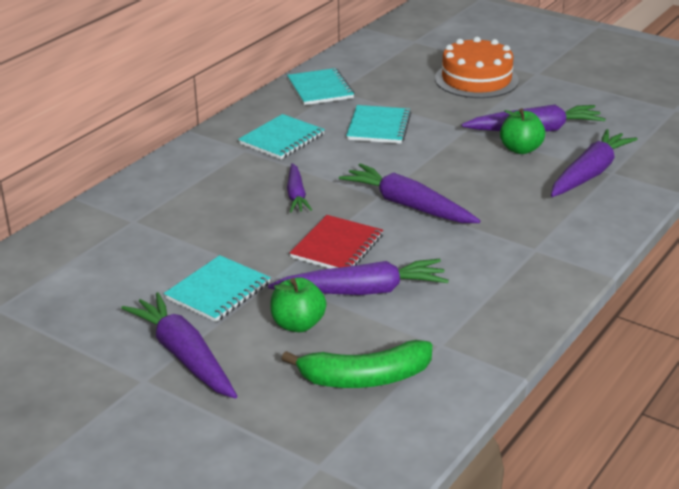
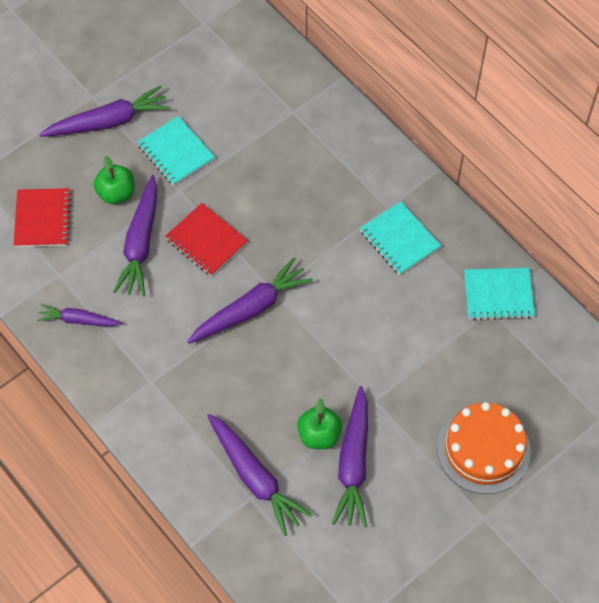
camera: 105 degrees right, 30 degrees up
(296, 195) = (295, 230): purple carrot -> purple carrot (79, 320)
(364, 378) = (42, 219): green banana -> red notebook
(378, 127) = (401, 325): turquoise notebook -> none

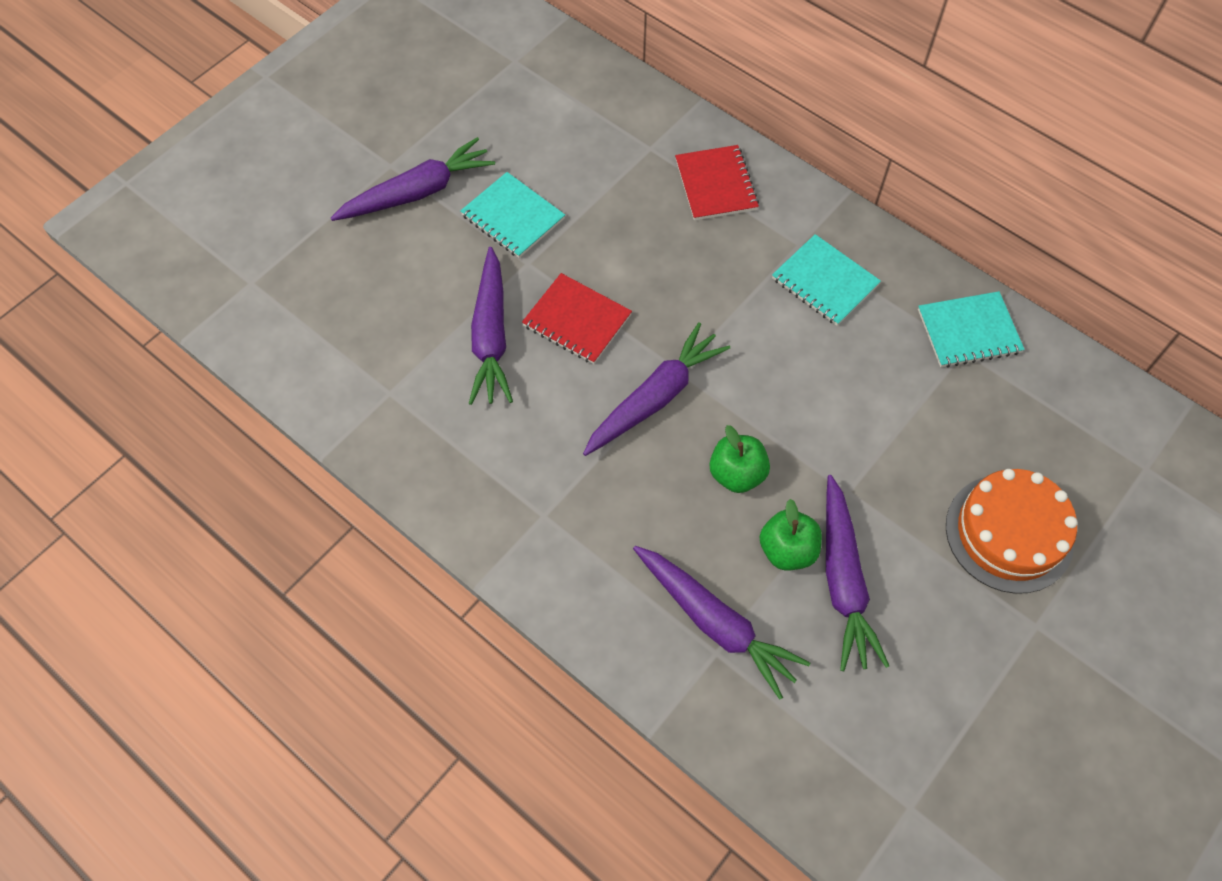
camera: 10 degrees left, 0 degrees up
(42, 219) = (354, 325): red notebook -> red notebook (716, 185)
(79, 320) = (428, 448): purple carrot -> none
(116, 193) = (446, 278): green apple -> green apple (737, 474)

